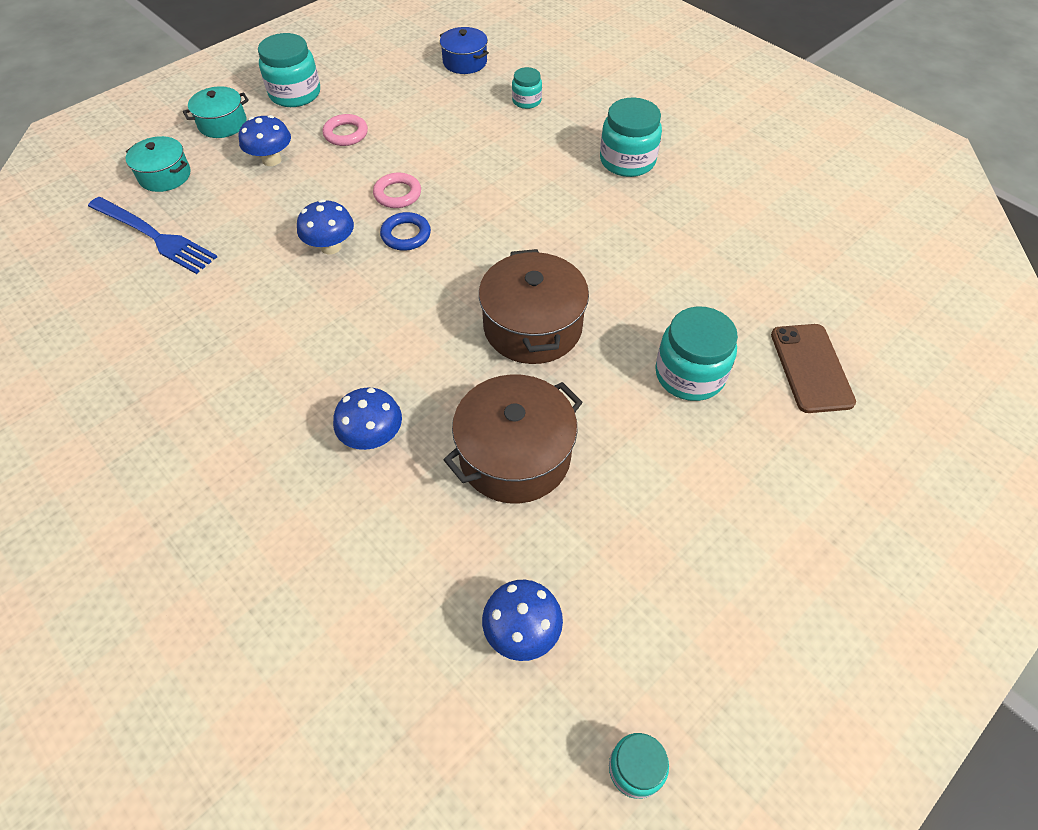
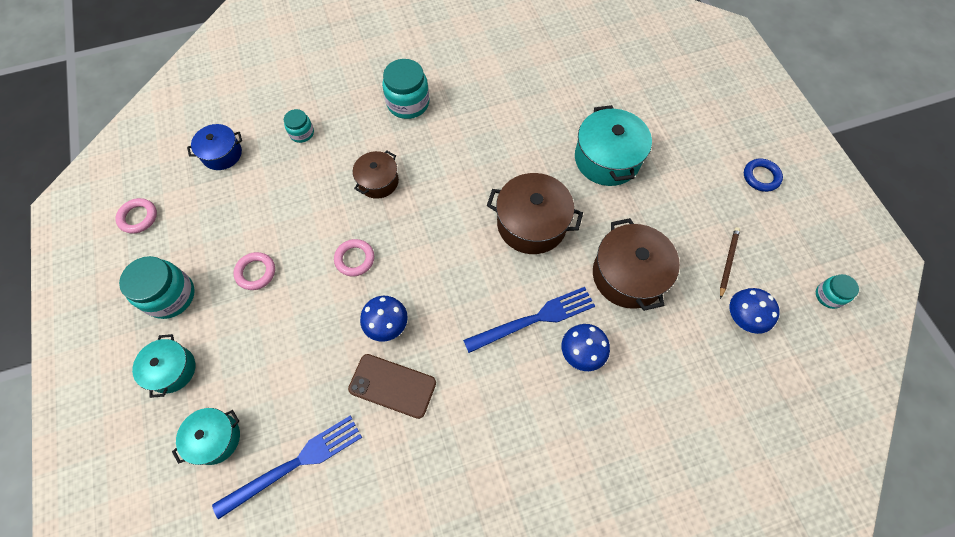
camera: 65 degrees left, 10 degrees up
(271, 160) = (252, 341): blue mushroom -> none
(365, 44) = (138, 217): none -> pink ring
(398, 373) = (534, 319): none -> blue fork
(406, 235) = (403, 269): blue ring -> blue ring (761, 177)
(505, 176) = (378, 181): none -> brown pot
(611, 583) = (728, 262): none -> brown pencil
(689, 374) = (607, 159): turquoise jar -> turquoise pot
(811, 368) = (627, 100): brown phone -> brown phone (392, 385)

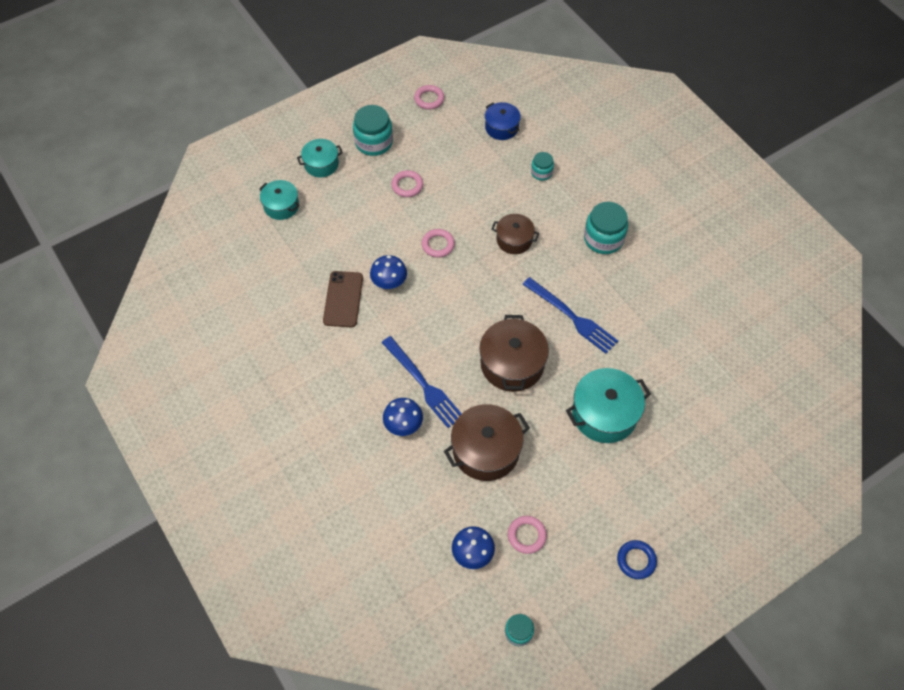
camera: 75 degrees right, 5 degrees down
(294, 464) = (274, 256): blue fork -> blue fork (571, 317)
(728, 262) = (526, 535): brown pencil -> pink ring

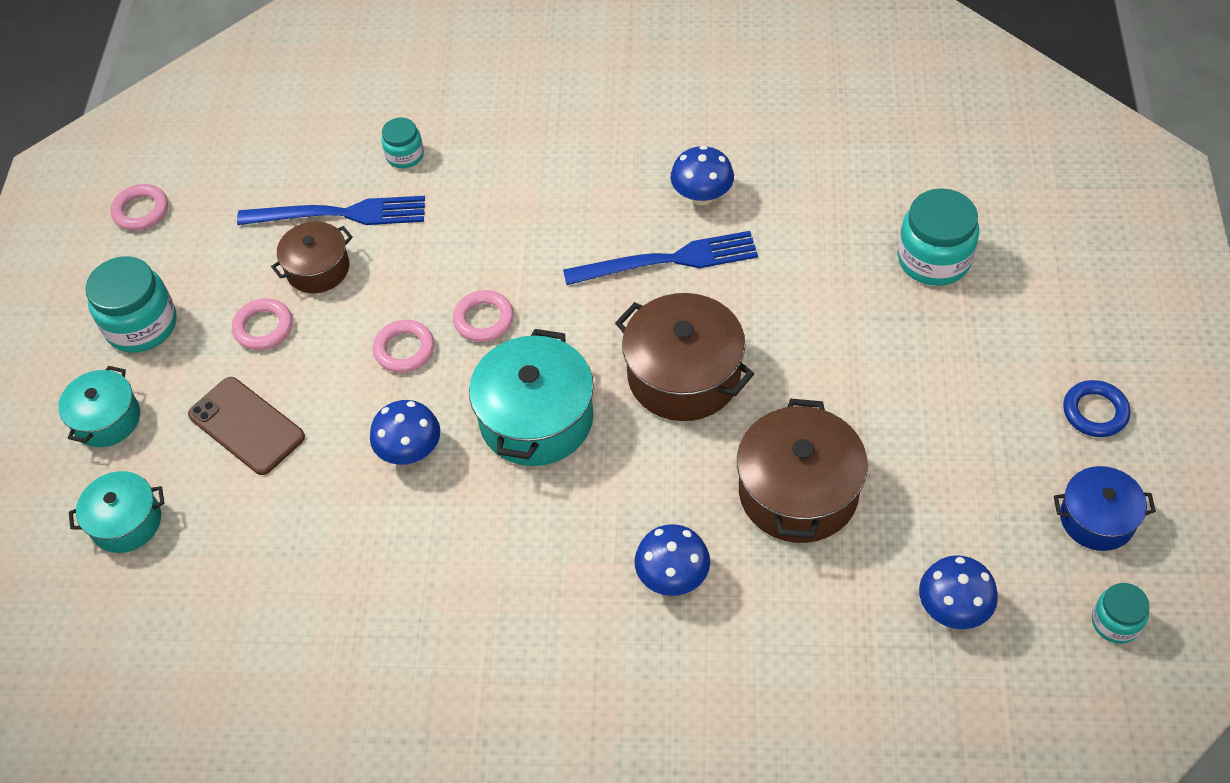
camera: 50 degrees left, 5 degrees down
(343, 299) = (383, 532): brown phone -> brown phone (246, 426)
(423, 384) = (624, 509): blue fork -> blue fork (339, 214)
(501, 127) = (283, 155): blue pot -> blue pot (1097, 519)
(514, 240) = (484, 252): brown pot -> brown pot (318, 269)
(526, 535) = (970, 521): pink ring -> pink ring (484, 319)
(603, 239) = (577, 152): turquoise jar -> turquoise jar (934, 259)
(604, 414) = (849, 314): turquoise pot -> turquoise pot (536, 419)
(622, 307) = (702, 196): none -> blue mushroom

